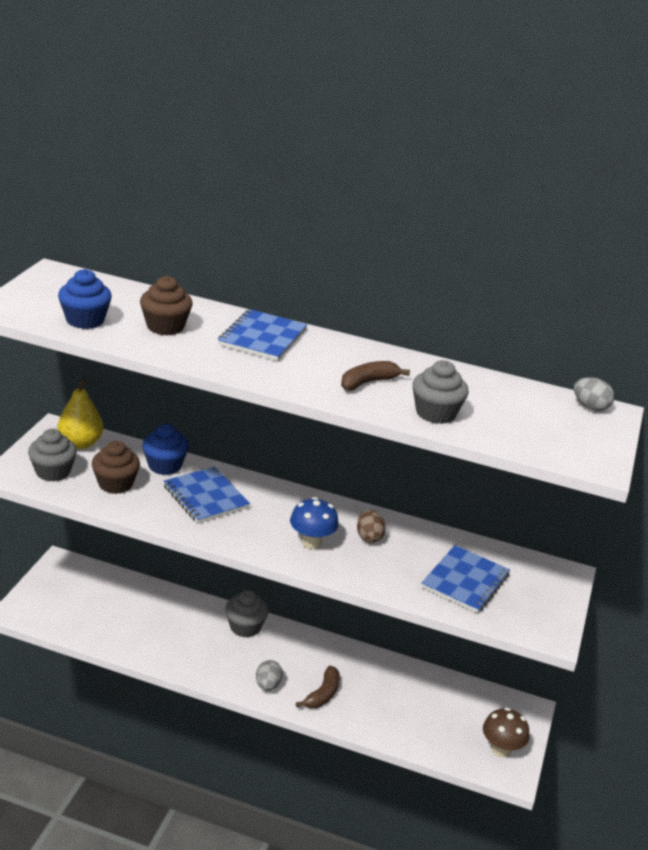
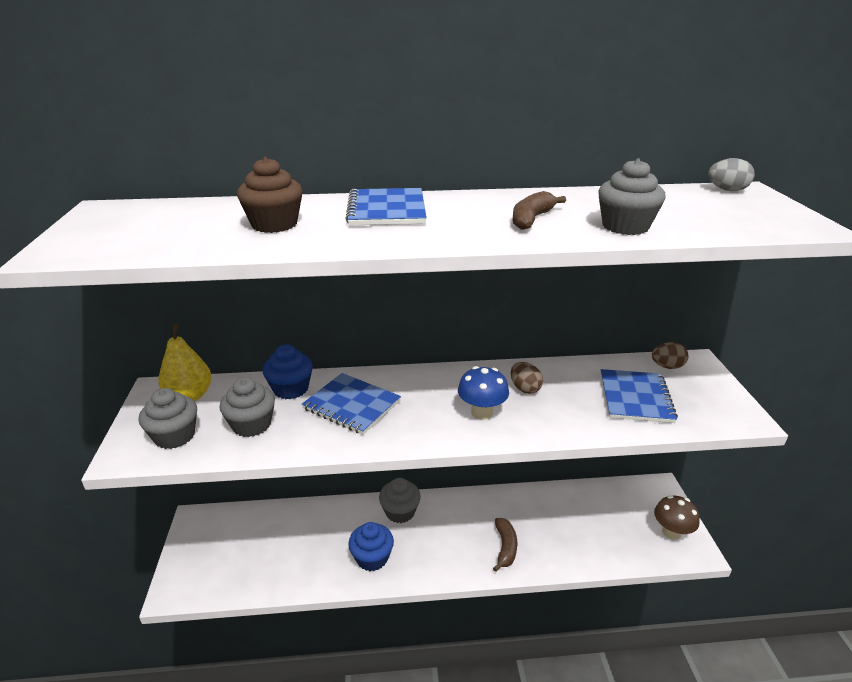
camera: 20 degrees left, 0 degrees up
(85, 320) = (173, 240): blue cupcake -> blue cupcake (372, 558)
(115, 484) = (251, 425): brown cupcake -> grey cupcake
(267, 685) = (455, 560): grey egg -> none
(529, 567) = (667, 366): none -> brown egg

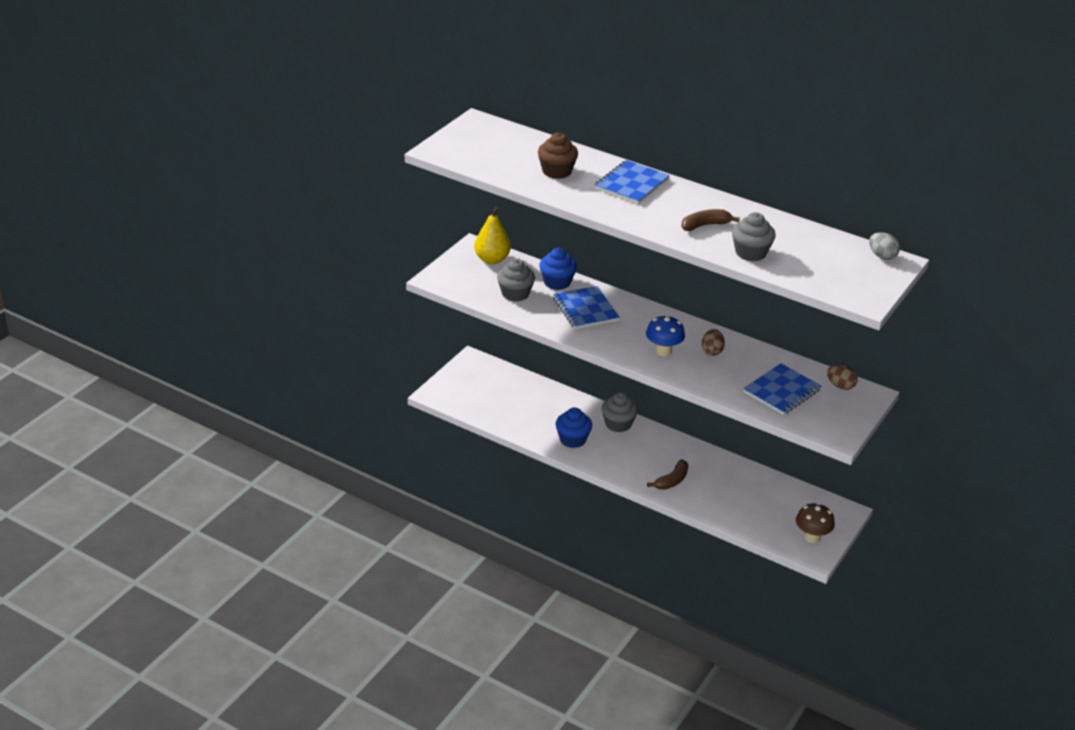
camera: 35 degrees right, 5 degrees up
(174, 436) = (467, 280): grey cupcake -> none

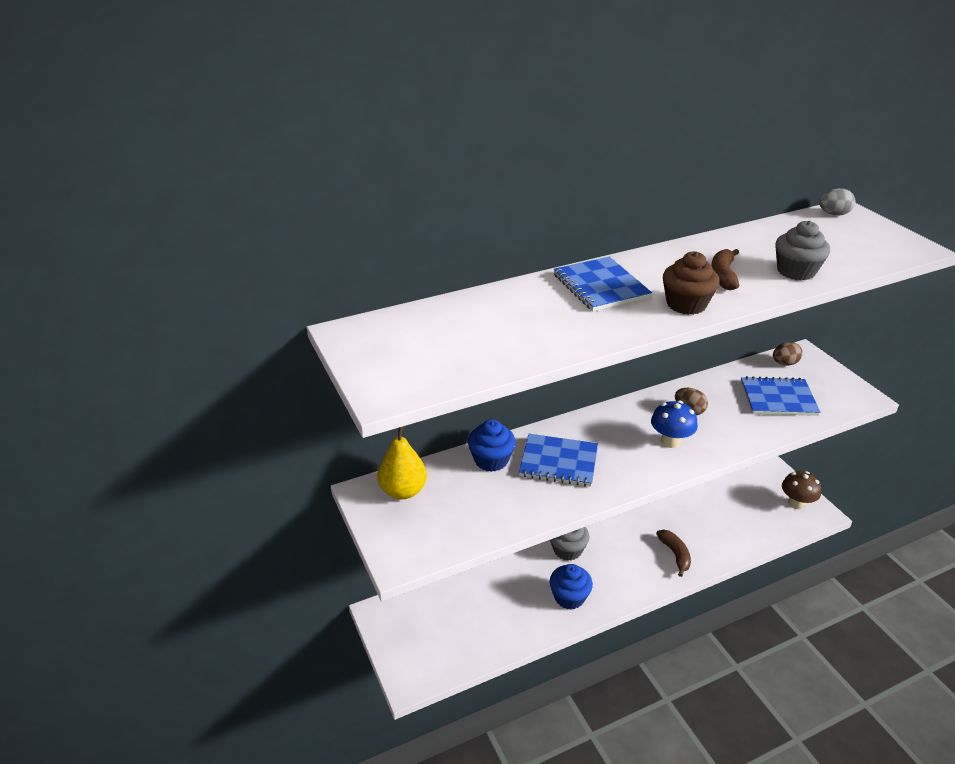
camera: 55 degrees left, 0 degrees up
(515, 294) = (487, 502): grey cupcake -> none
(556, 171) = (529, 322): brown cupcake -> brown cupcake (686, 304)
(782, 391) = (778, 398): blue notebook -> blue notebook turned 75 degrees counterclockwise

